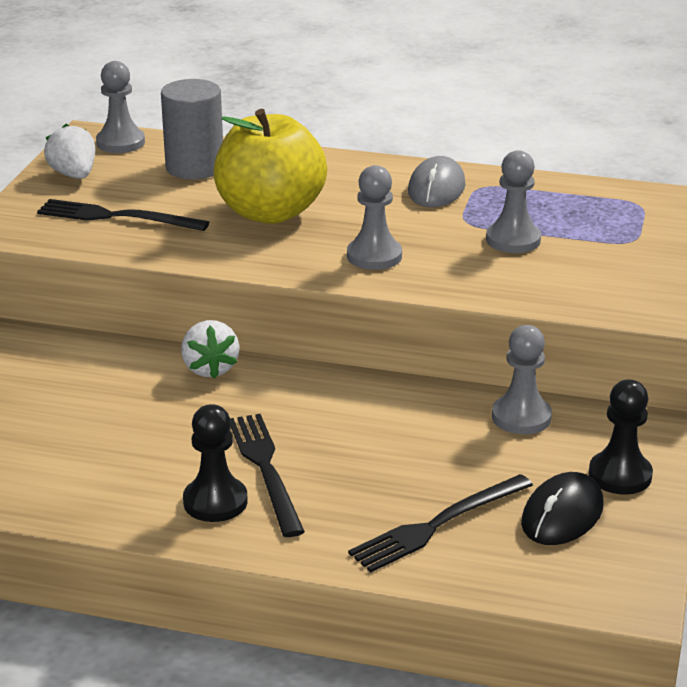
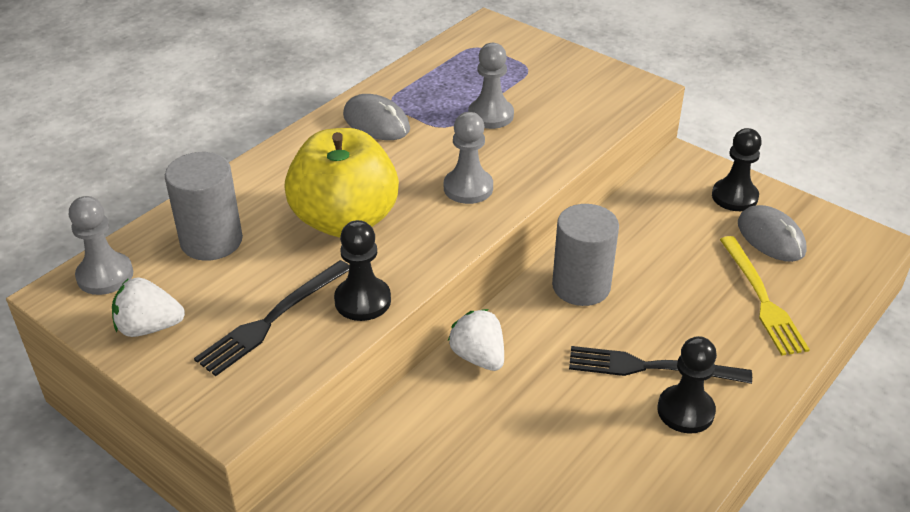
camera: 65 degrees left, 10 degrees up
(167, 247) = (362, 301): none -> black pawn
(210, 369) = (478, 357): white strawberry -> white strawberry turned 135 degrees counterclockwise
(359, 403) = (581, 286): none -> grey cylinder
(437, 525) = (762, 298): black fork -> yellow fork
(521, 417) = (643, 214): grey pawn -> none
(562, 515) = (771, 237): black mouse -> grey mouse

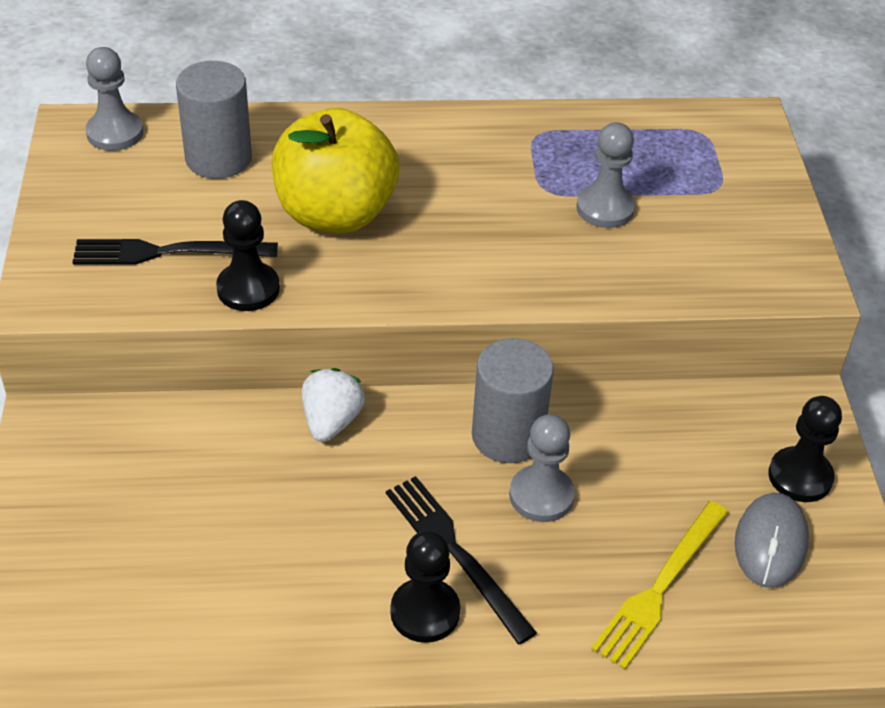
camera: 45 degrees right, 5 degrees up
(149, 327) = (86, 194): white strawberry -> none
(376, 122) = (493, 146): grey mouse -> none
(468, 188) = (476, 260): grey pawn -> grey pawn (541, 495)

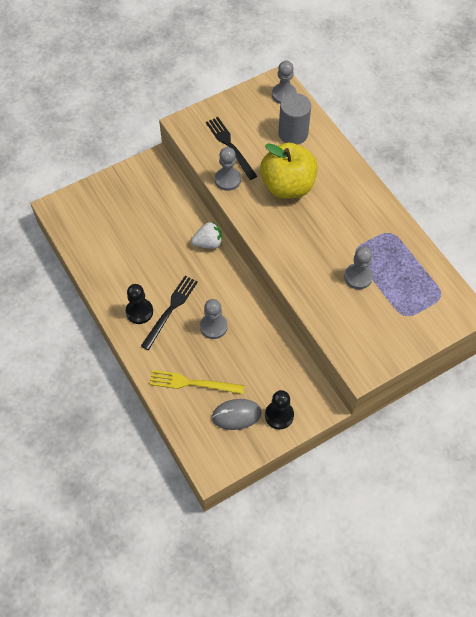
camera: 65 degrees right, 15 degrees up
(248, 289) = (227, 179): black pawn -> grey pawn
(507, 436) = (237, 303): grey cylinder -> none

